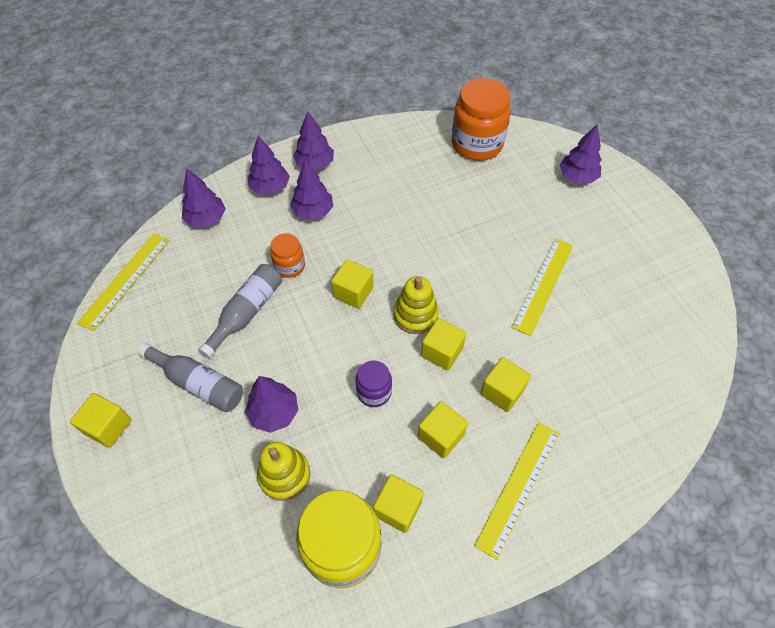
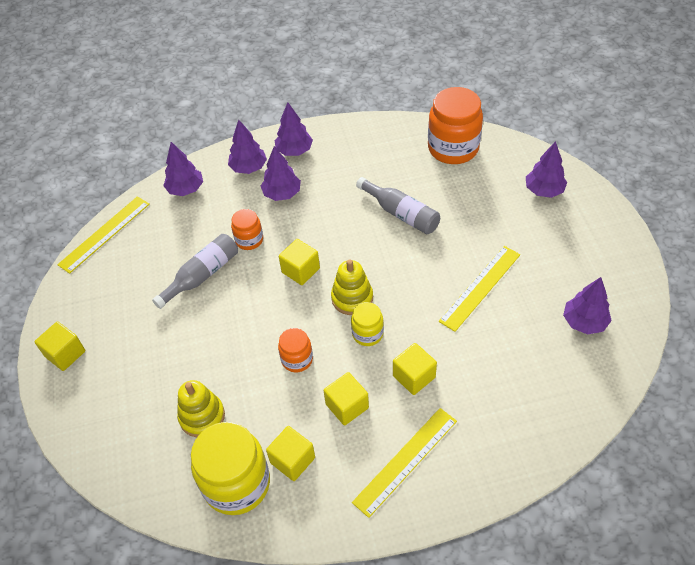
camera: 15 degrees right, 5 degrees down
(198, 383) = (147, 329): grey bottle -> grey bottle (401, 213)
(274, 413) = (205, 364): purple tree -> purple tree (584, 322)
(374, 392) = (297, 359): purple jar -> orange jar
(442, 352) = (367, 334): yellow cube -> yellow jar

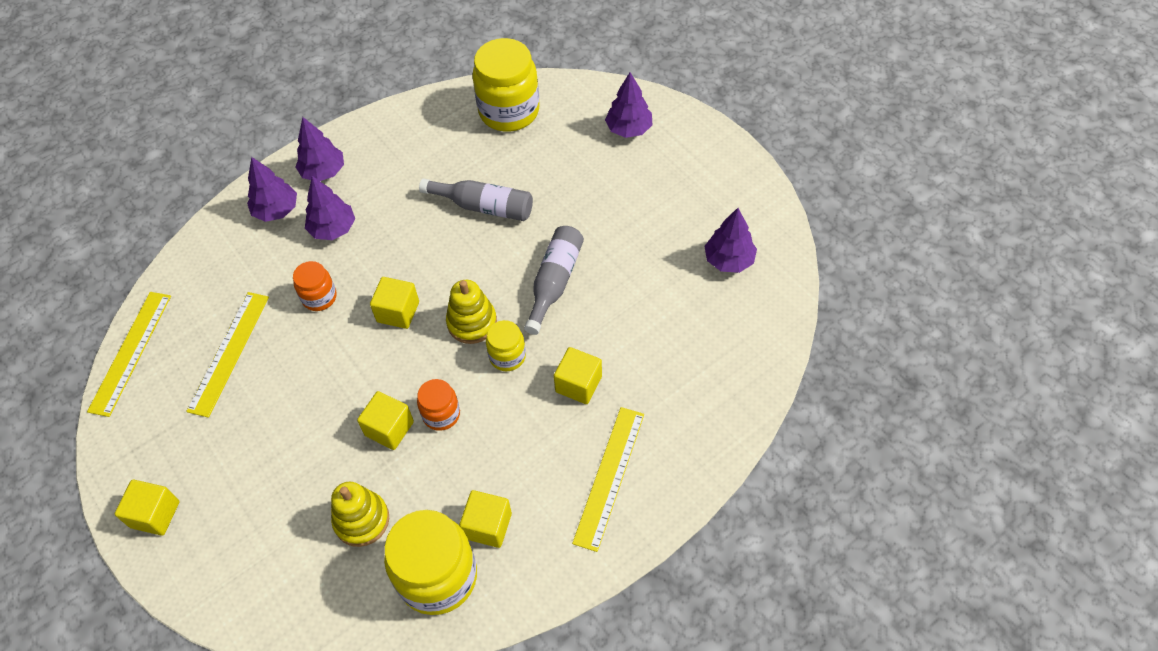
camera: 25 degrees left, 5 degrees up
(186, 189) = (209, 262): purple tree -> none
(202, 275) = (282, 359): grey bottle -> grey bottle (554, 282)
(347, 406) = (520, 444): yellow cube -> yellow cube (389, 428)
(453, 148) = (509, 111): orange jar -> yellow jar
(480, 287) = (607, 260): yellow ruler -> yellow ruler (229, 353)

